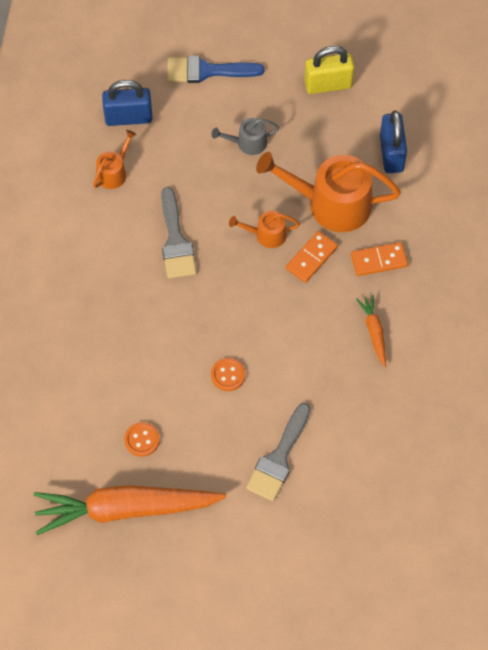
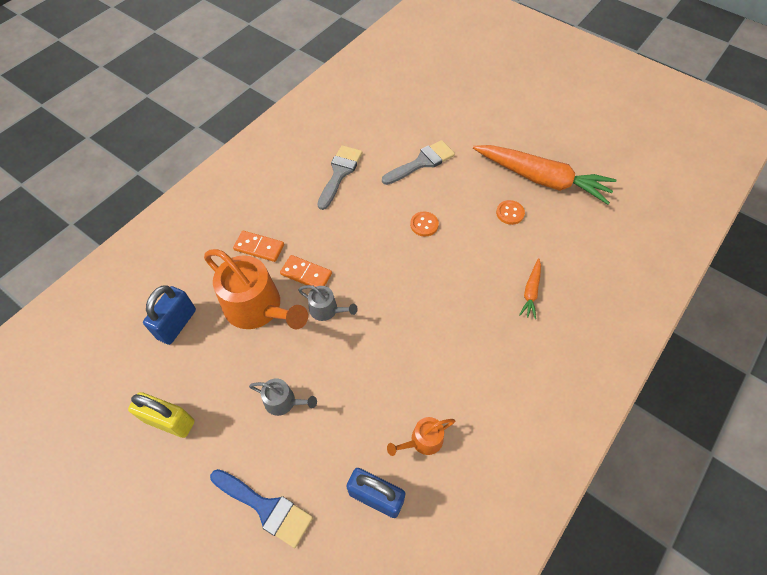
camera: 150 degrees left, 5 degrees down
(176, 241) = (403, 343): grey brush -> grey brush (339, 173)
(266, 234) = (326, 310): orange watering can -> grey watering can
(311, 258) = (306, 274): orange domino -> orange domino turned 45 degrees clockwise
(374, 332) = (302, 203): orange carrot -> orange carrot (531, 291)

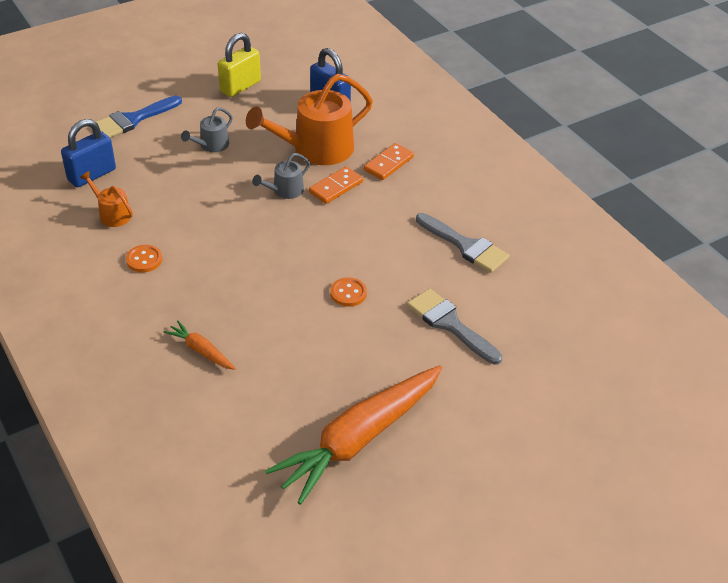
camera: 110 degrees right, 15 degrees down
(422, 162) = (450, 324): grey brush -> grey brush turned 150 degrees clockwise
(423, 441) = (112, 214): orange watering can -> orange watering can turned 45 degrees counterclockwise
(510, 213) = (321, 379): orange button -> orange button (144, 260)

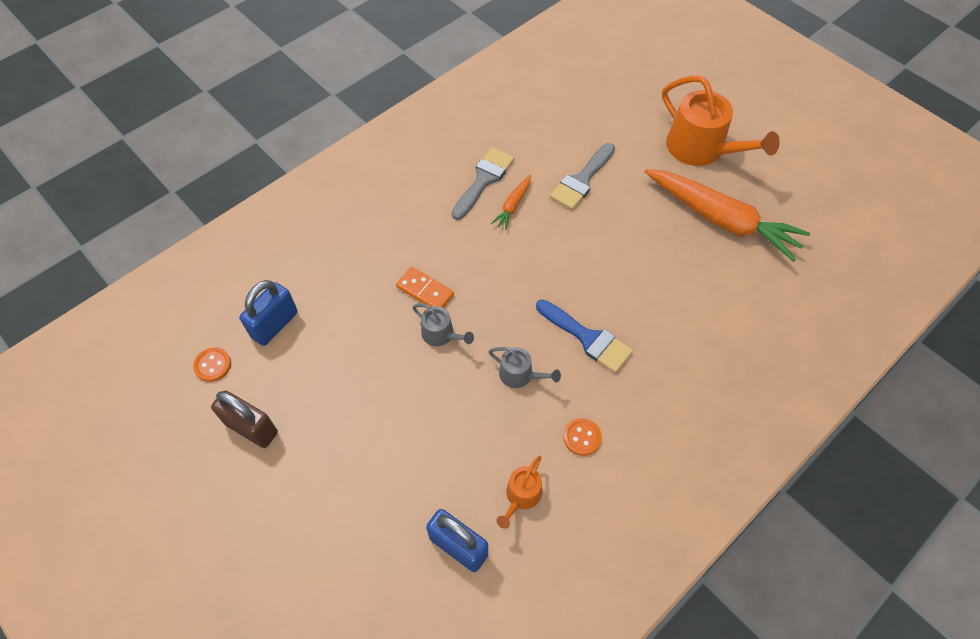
camera: 100 degrees left, 15 degrees up
(133, 120) = (338, 536): blue brush -> blue brush (587, 338)
(201, 351) = (679, 350): orange carrot -> orange carrot (513, 206)
(211, 145) = (376, 428): grey watering can -> grey watering can (520, 375)
(240, 87) = (251, 428): yellow padlock -> brown padlock
(316, 149) = (365, 320): orange watering can -> orange watering can (701, 149)
(348, 293) = (570, 254): orange button -> orange button (213, 365)
(388, 164) = (378, 253): orange domino -> none

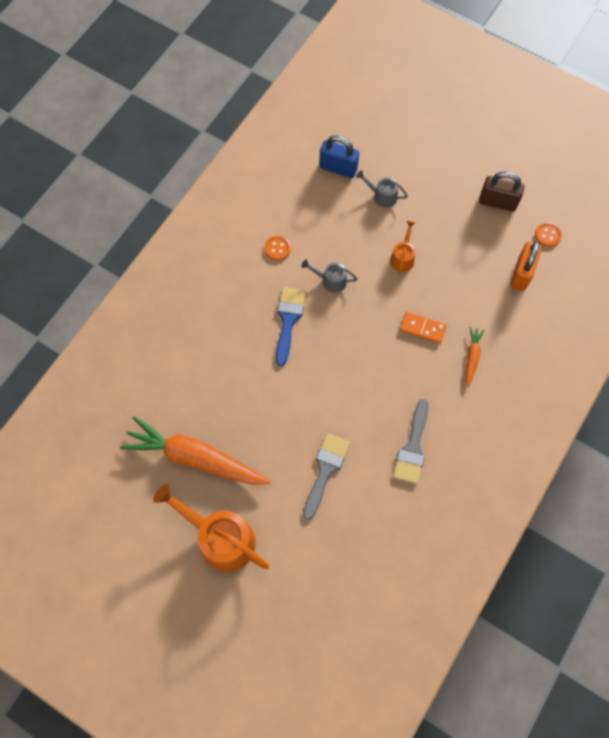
camera: 165 degrees right, 10 degrees up
(274, 325) = (521, 274): blue padlock -> orange padlock
(441, 334) = (397, 296): grey watering can -> grey watering can (382, 196)
(513, 206) = (379, 426): orange carrot -> orange carrot (472, 357)
(521, 496) = (308, 204): orange watering can -> orange watering can (402, 257)
(587, 338) = (288, 320): blue brush -> blue brush turned 75 degrees clockwise

